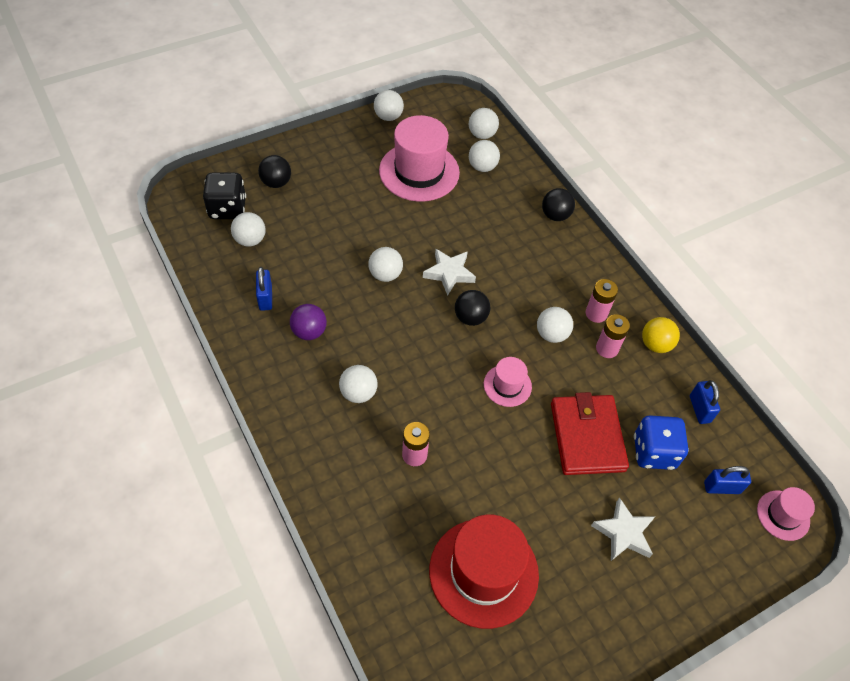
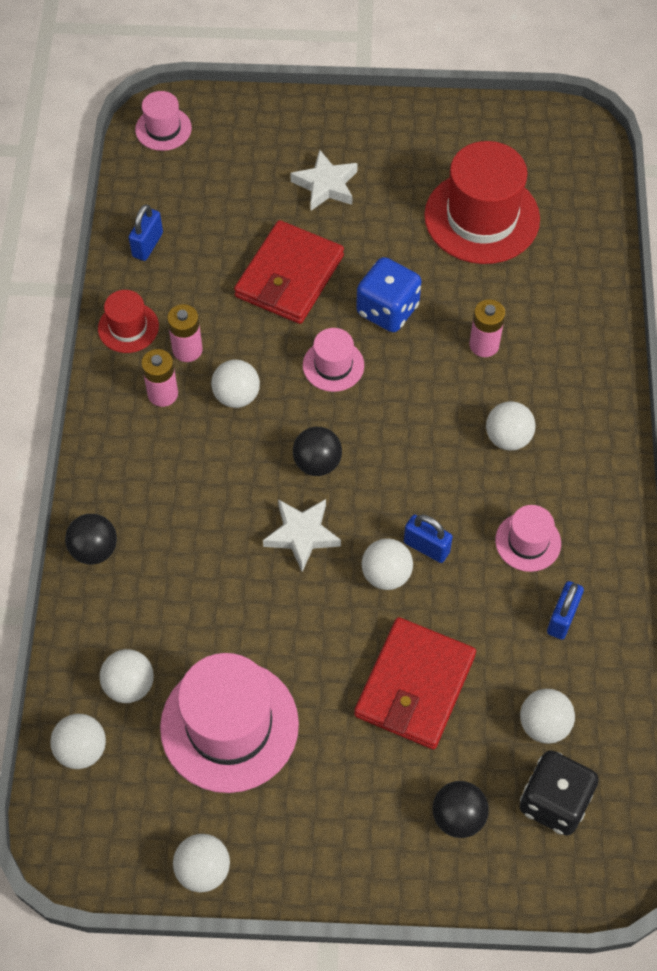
camera: 145 degrees left, 5 degrees up
(309, 332) = (528, 542): purple ball -> pink hat
(333, 228) = (415, 686): none -> red wallet
(654, 452) = (233, 231): blue dice -> blue dice (387, 310)
(655, 344) = (128, 327): yellow ball -> red hat
(721, 487) = (197, 174): blue padlock -> blue padlock (426, 547)

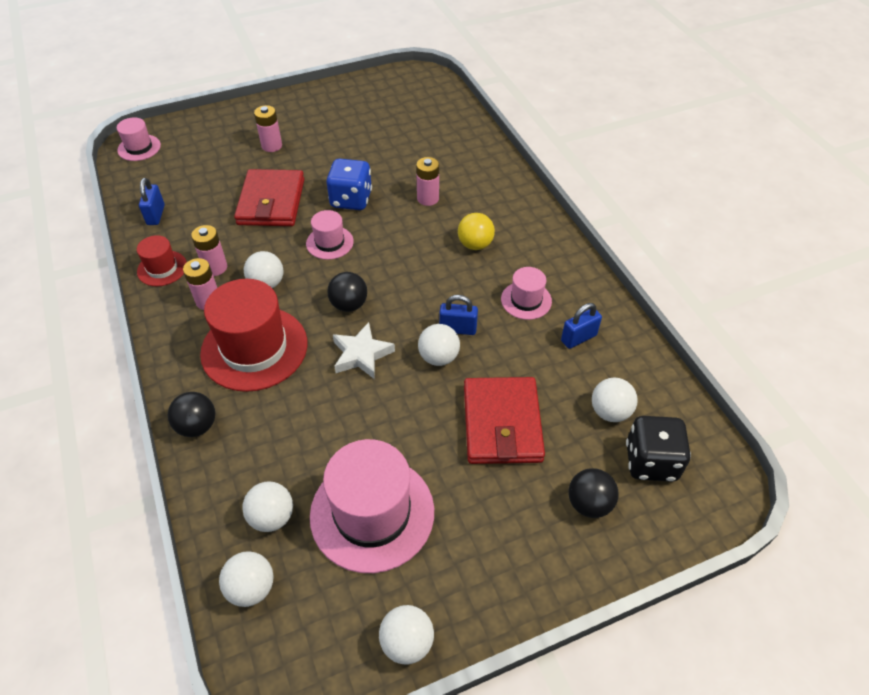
camera: 25 degrees left, 10 degrees down
(326, 185) = (272, 146): white star -> pink battery
(482, 217) = (386, 133): red hat -> red hat (254, 348)
(508, 438) = (475, 244): white ball -> yellow ball
(562, 618) = (578, 338): blue padlock -> blue padlock turned 60 degrees clockwise

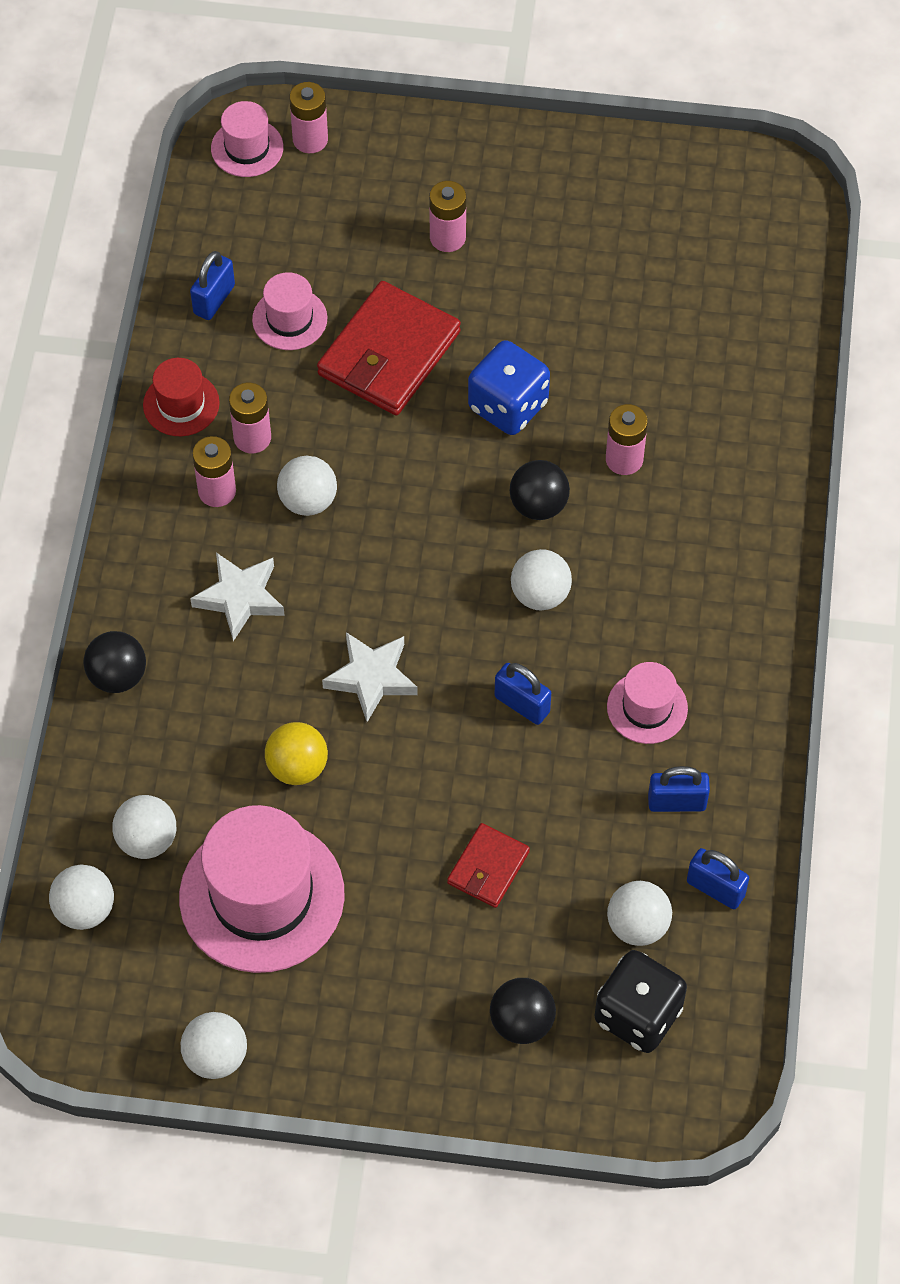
camera: 30 degrees right, 10 degrees up
(173, 133) = (310, 139): none -> pink battery
(254, 348) = (240, 598): red hat -> white star
(329, 242) = (432, 471): pink hat -> pink hat (289, 319)
(349, 305) = (399, 591): black ball -> black ball (538, 505)
(438, 357) = (469, 733): white ball -> white ball (540, 594)
(475, 244) = (639, 578): yellow ball -> yellow ball (297, 767)
(502, 423) = (488, 867): red wallet -> red wallet, size x0.54
(634, 371) = (715, 888): none -> blue padlock

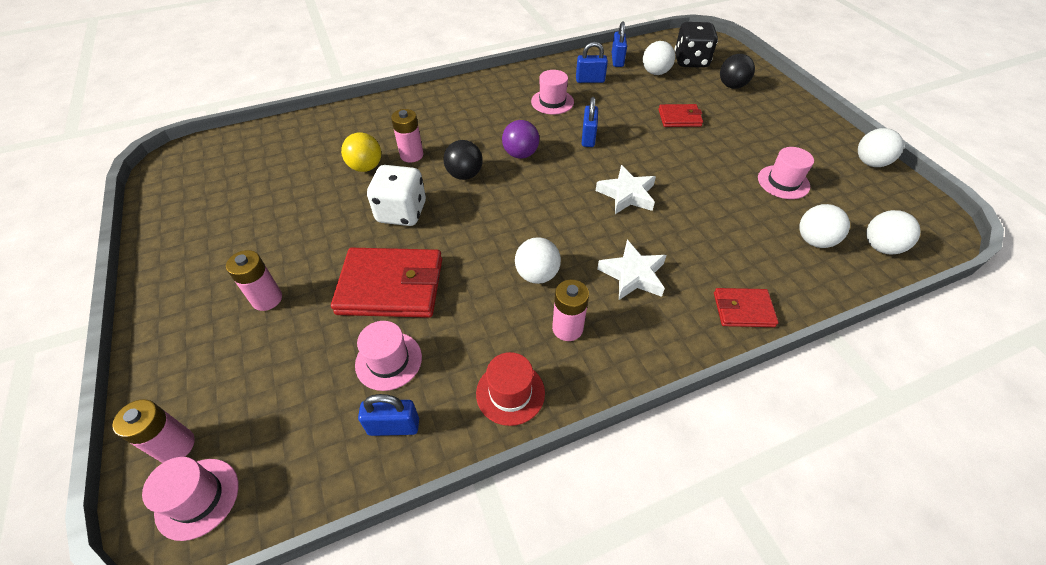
camera: 120 degrees left, 10 degrees down
(118, 676) = (743, 310): black ball -> red wallet
(252, 438) = (510, 330): pink battery -> none
(262, 896) = (783, 182): pink hat -> pink hat, size x0.51
(297, 767) = (705, 200): yellow ball -> yellow ball (366, 167)
(508, 406) = (402, 212): blue dice -> white dice
(540, 594) = (520, 154): white ball -> purple ball
(677, 802) = (590, 80): blue padlock -> blue padlock turned 60 degrees counterclockwise

